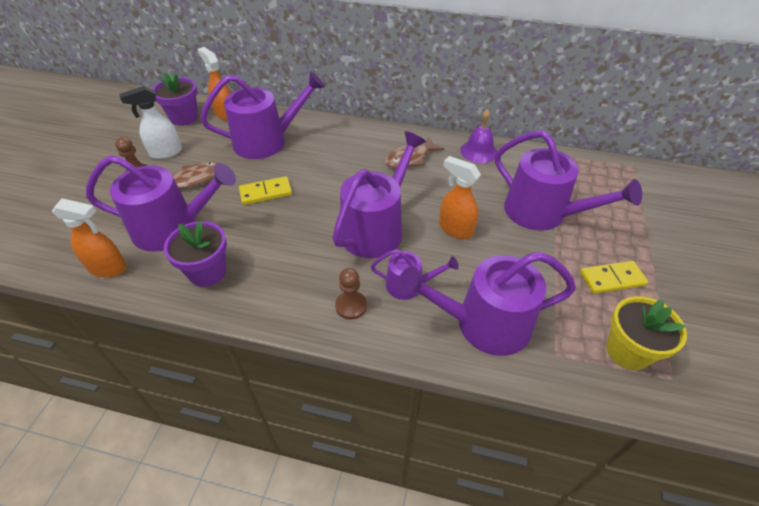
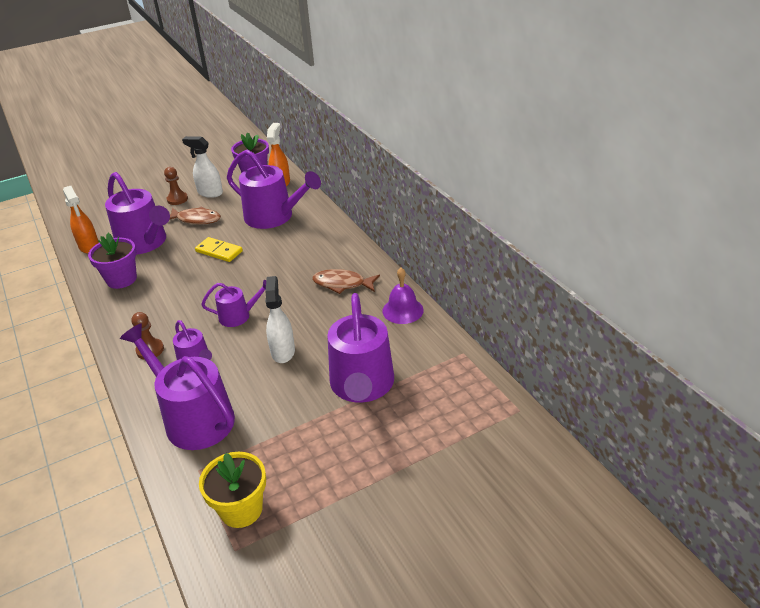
camera: 50 degrees right, 10 degrees down
(376, 228) = (238, 316): purple watering can -> purple watering can, size x0.53
(455, 229) = (283, 351): orange spray bottle -> white spray bottle
(612, 279) = (321, 464): yellow domino -> none

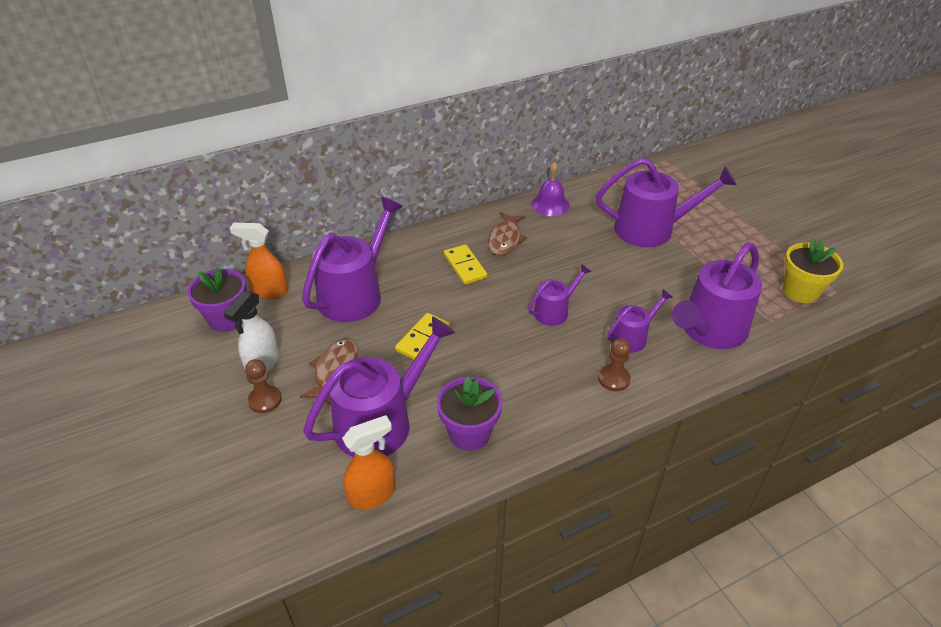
camera: 90 degrees left, 5 degrees up
(238, 316) = (554, 311): purple watering can -> purple watering can turned 60 degrees clockwise
(283, 351) = (610, 276): white spray bottle -> none
(304, 264) = (465, 266): none -> yellow domino

